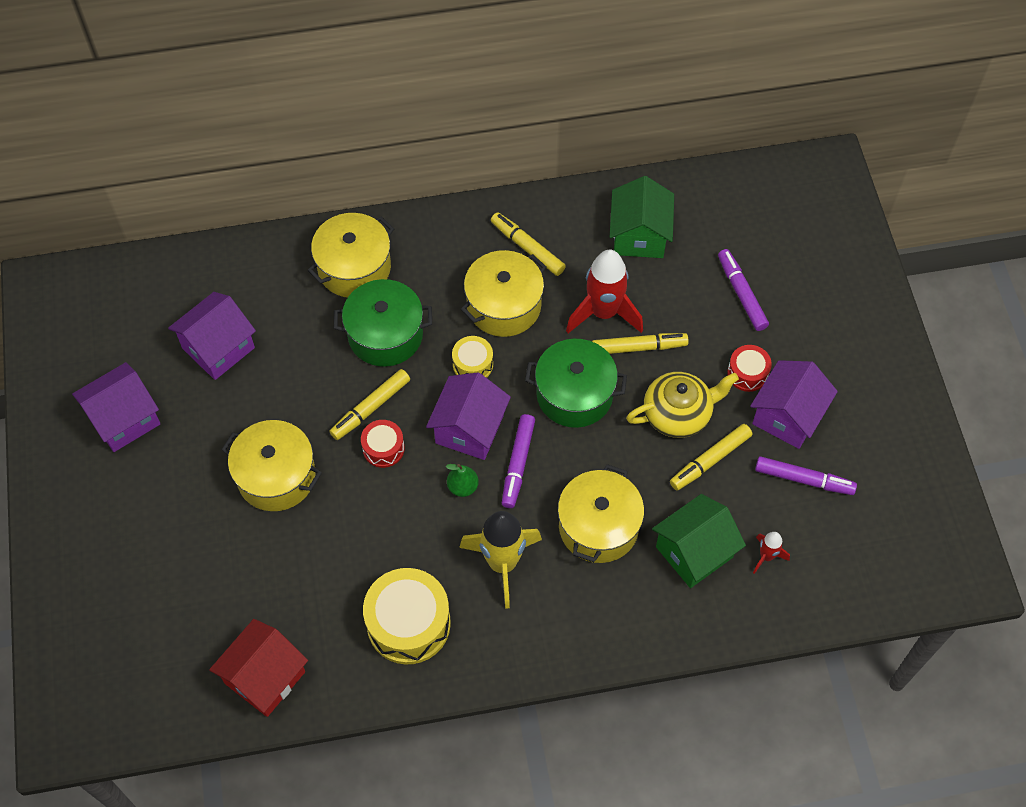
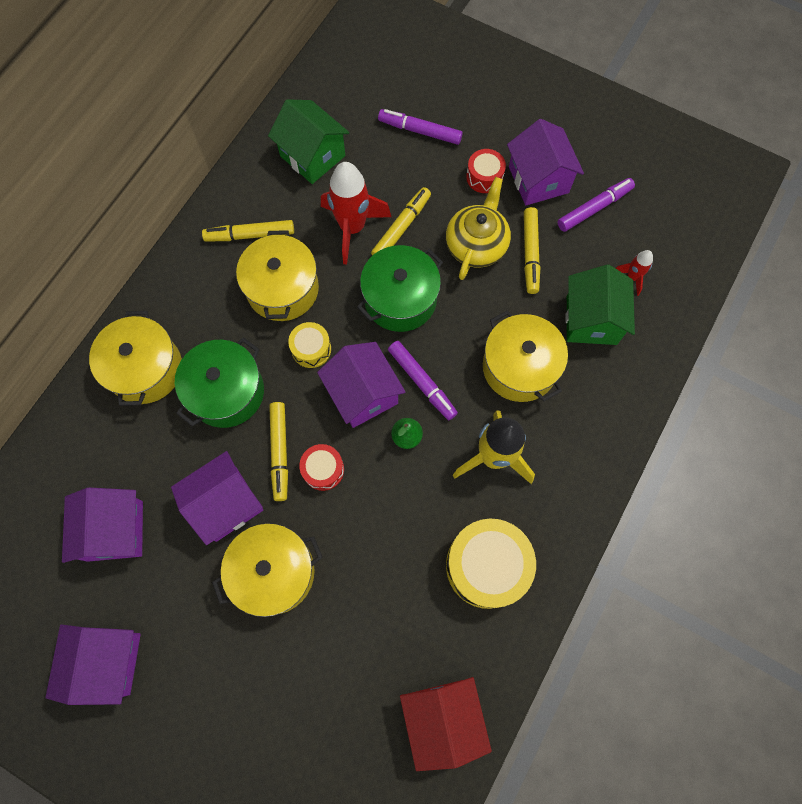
camera: 50 degrees left, 10 degrees up
(300, 403) = (226, 503): none -> purple house

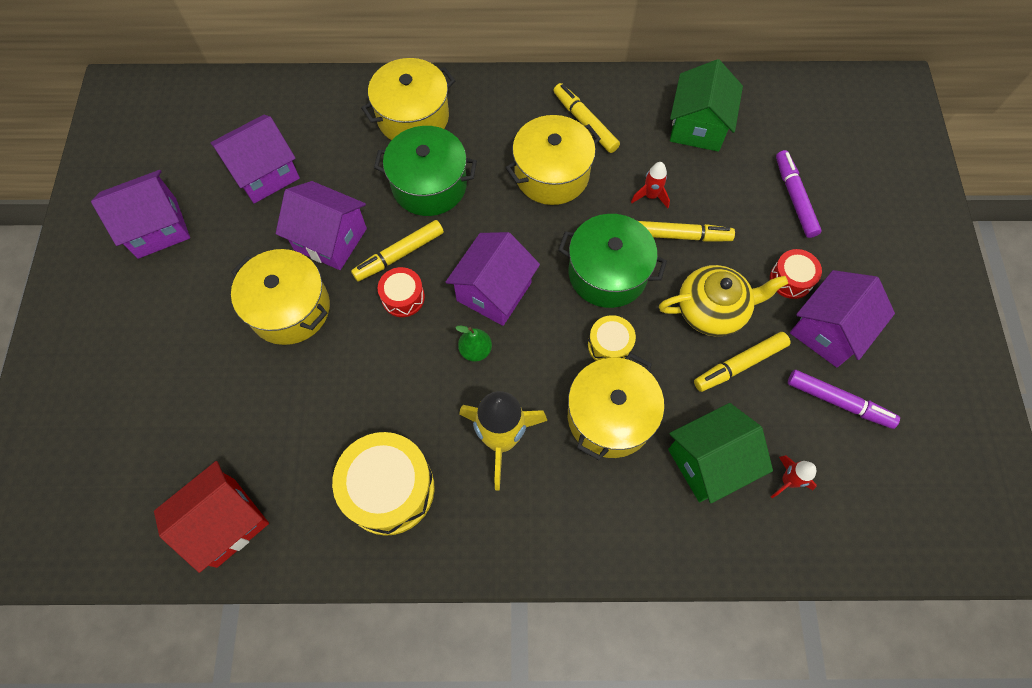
camera: 60 degrees right, 5 degrees down
(311, 349) = (510, 227): yellow drum -> yellow drum (609, 345)
(352, 228) = (650, 196): red rocket -> red rocket, size x0.49
(422, 382) = (537, 336): purple marker -> none

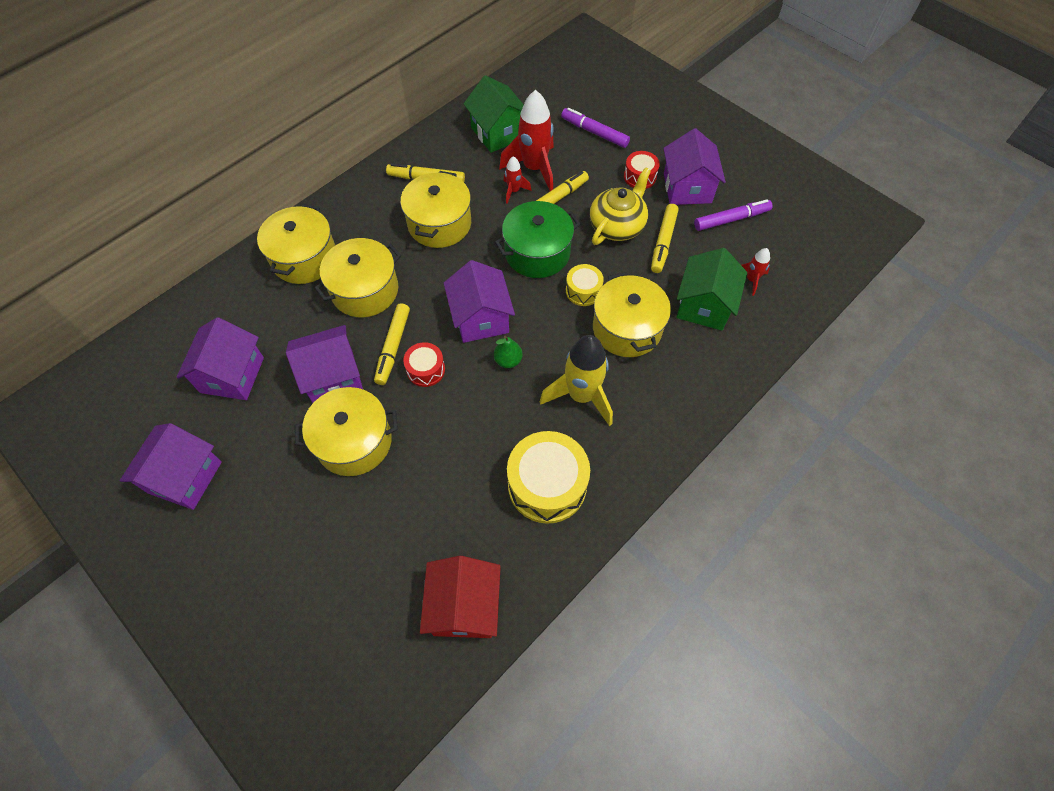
camera: 45 degrees left, 5 degrees down
(429, 185) = (365, 290): green pot -> yellow pot
(694, 189) = (534, 169): none -> red rocket

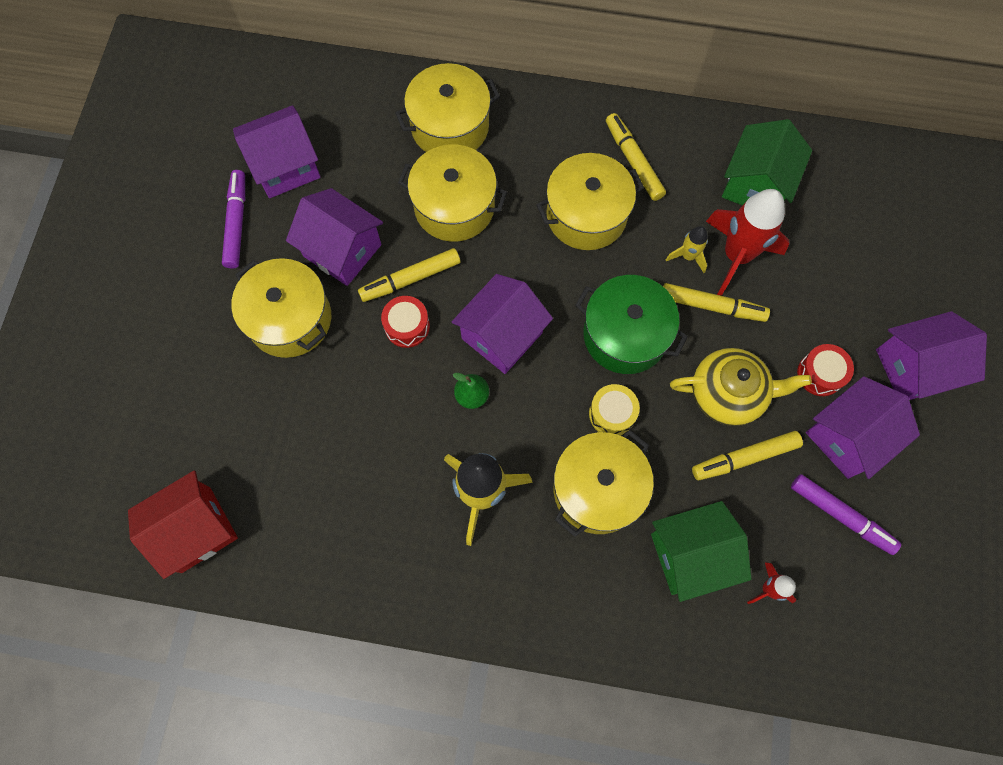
camera: 55 degrees right, 10 degrees up
(185, 477) = (167, 209): purple house -> purple house (914, 368)
(514, 191) = (688, 256): red rocket -> yellow rocket
(547, 485) = (361, 525): yellow drum -> none
(594, 132) = (844, 283): purple marker -> purple marker (236, 223)

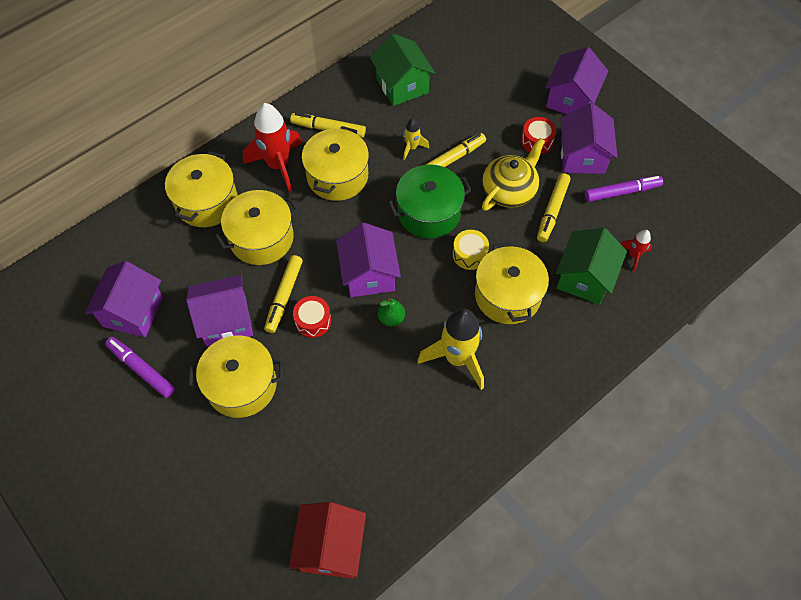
camera: 50 degrees left, 10 degrees down
(736, 256) = (434, 126): red rocket -> red rocket (278, 165)

